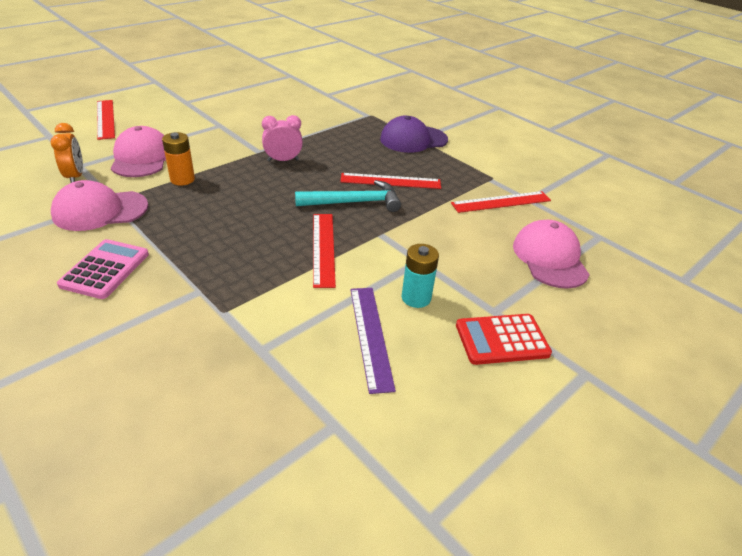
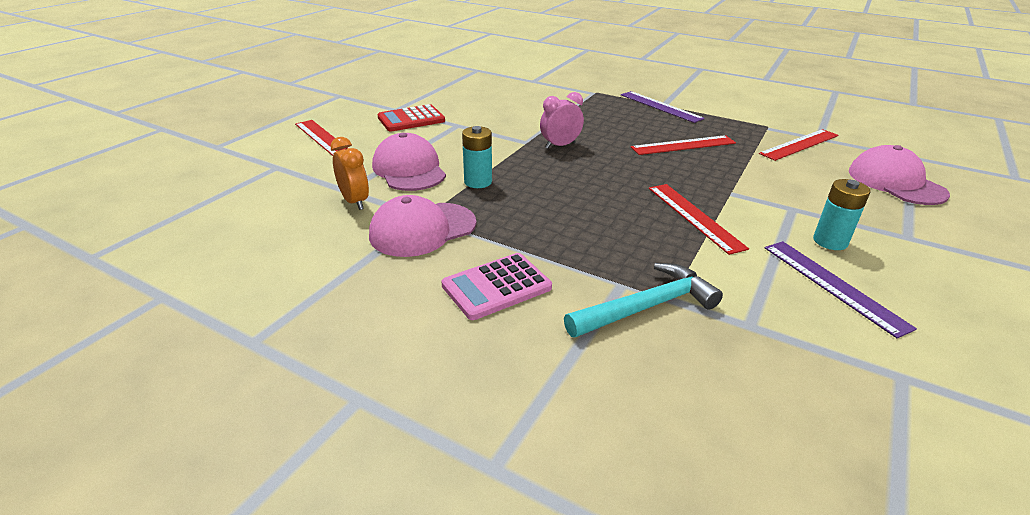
camera: 15 degrees left, 5 degrees down
(105, 269) = (496, 287): pink calculator -> pink calculator turned 120 degrees counterclockwise
(182, 179) = (478, 182): orange battery -> turquoise battery
(354, 202) = (673, 170): turquoise hammer -> turquoise hammer (647, 307)
(413, 139) = (660, 106): purple cap -> purple ruler
(502, 340) = (944, 260): red calculator -> red calculator (411, 119)

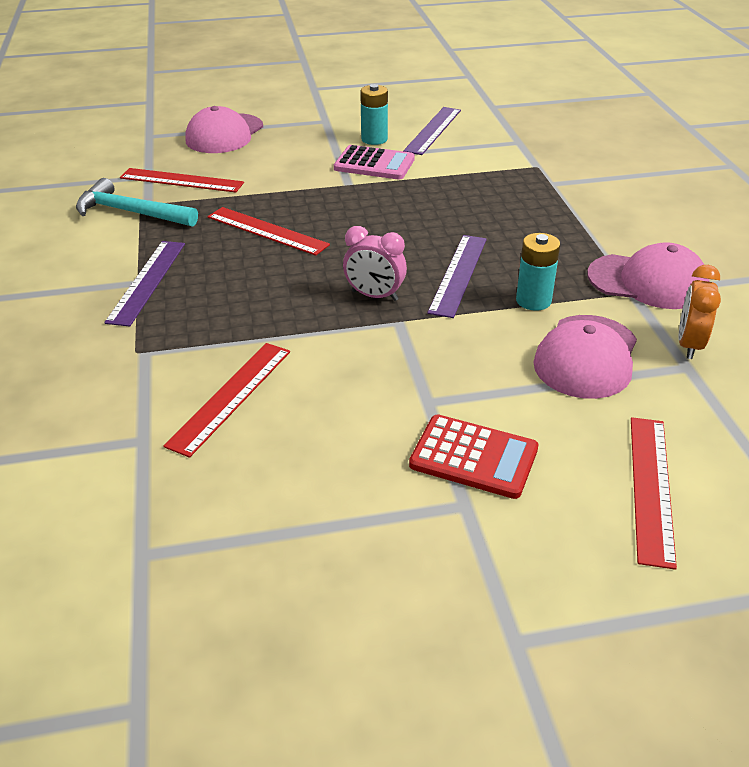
camera: 130 degrees left, 5 degrees up
(496, 287) = (638, 218): pink calculator -> pink calculator (374, 164)
(543, 175) = (458, 274): none -> purple ruler
(647, 307) = (558, 169): turquoise hammer -> turquoise hammer (131, 212)
(694, 216) = (417, 186): red ruler -> red ruler (230, 396)

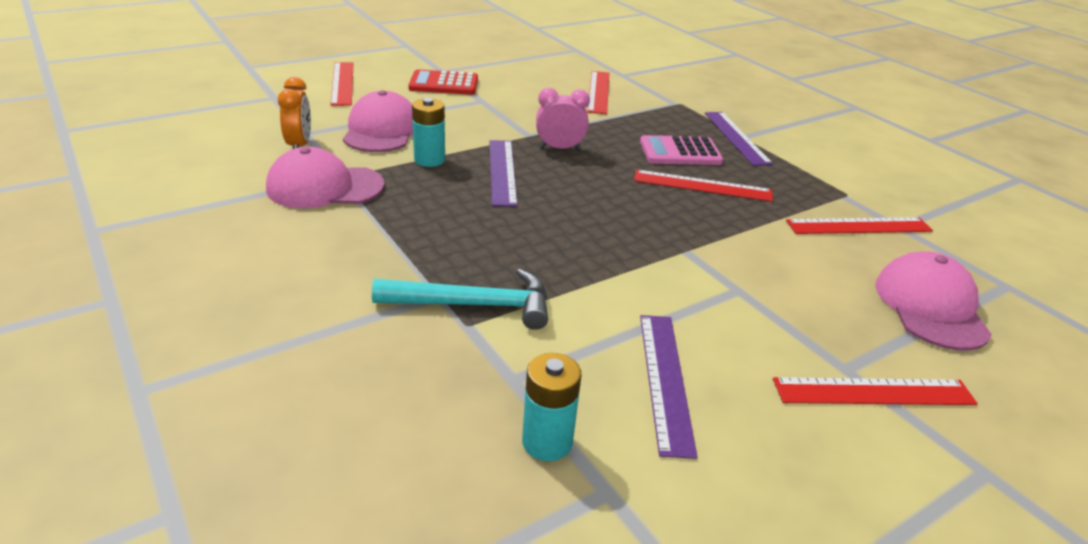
camera: 155 degrees right, 5 degrees down
(131, 212) = (842, 186): turquoise hammer -> turquoise hammer (474, 305)
(324, 112) = (873, 392): none -> red ruler
(374, 139) = (732, 337): turquoise battery -> turquoise battery (547, 442)
(374, 164) = (686, 287): pink calculator -> pink calculator (680, 152)

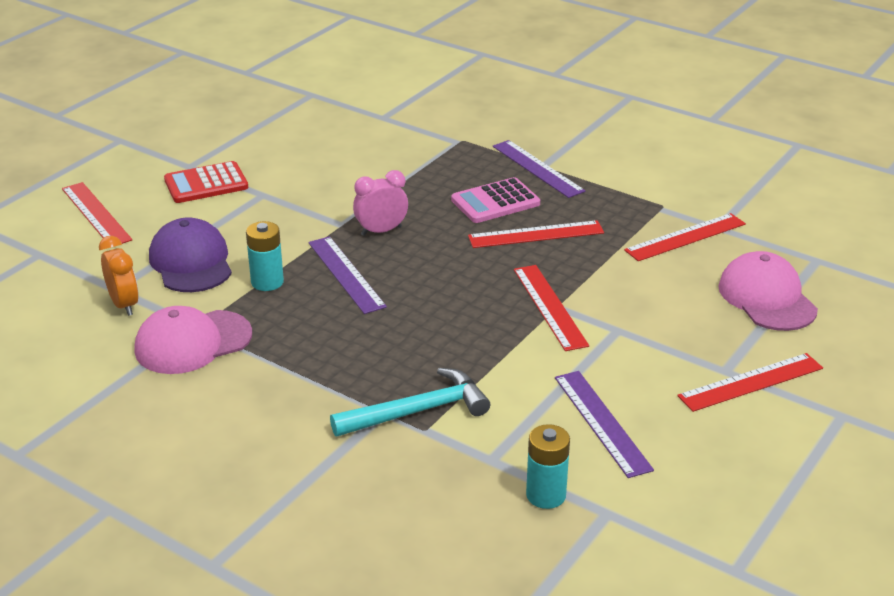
camera: 20 degrees left, 0 degrees up
(381, 130) = (191, 262): pink cap -> purple cap
(599, 92) = (373, 148): red ruler -> red ruler (550, 306)

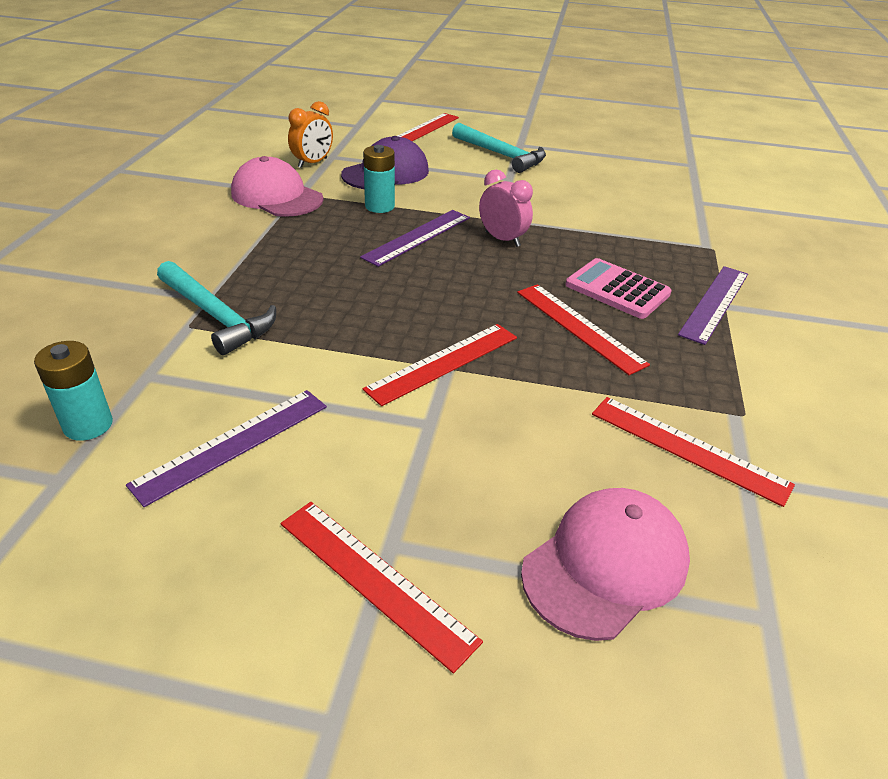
camera: 65 degrees right, 5 degrees up
(206, 184) = (501, 155): red calculator -> turquoise hammer

